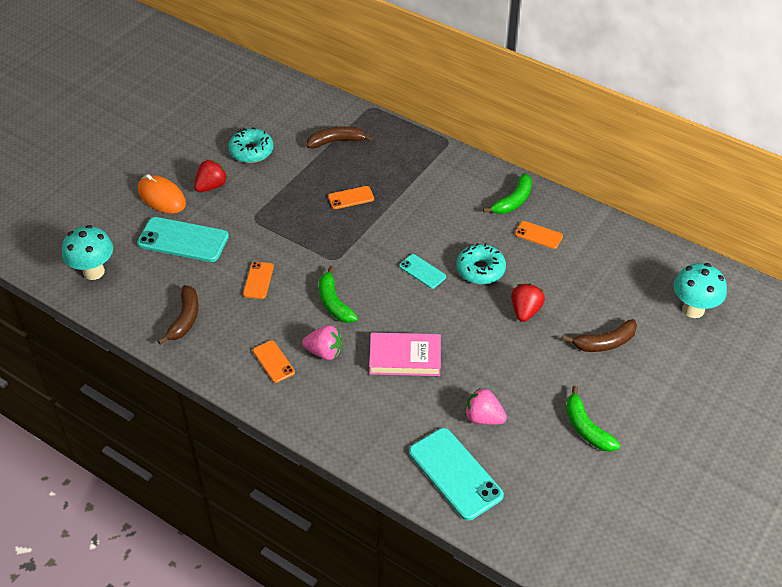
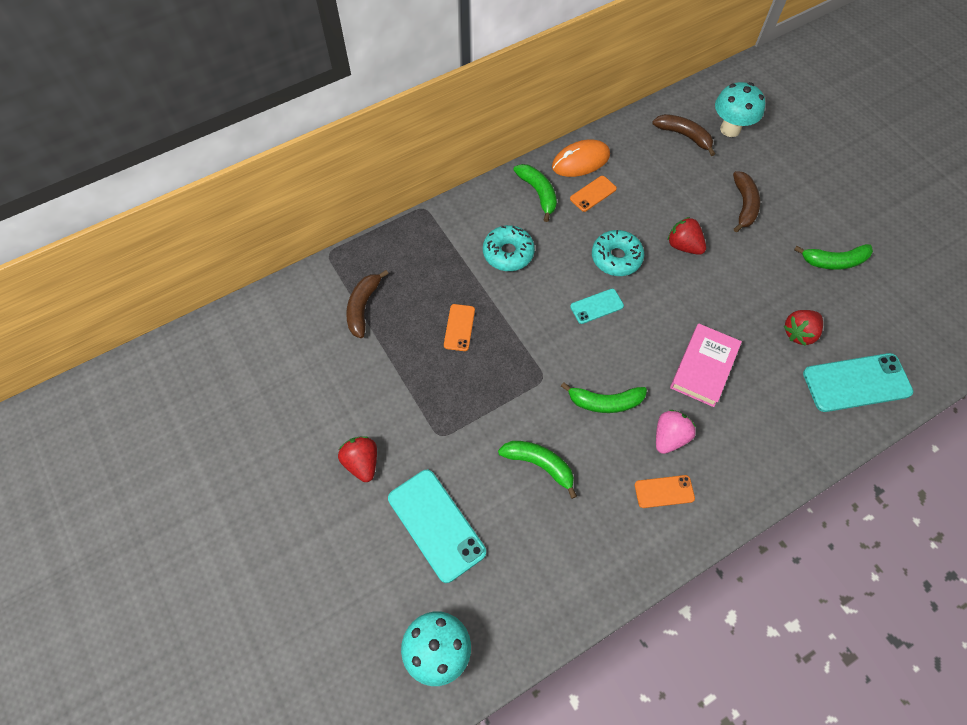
camera: 65 degrees left, 15 degrees up
(161, 197) = (349, 526): orange mouse -> orange mouse (580, 161)
(183, 240) = (436, 525): turquoise phone -> turquoise phone turned 75 degrees counterclockwise
(185, 319) = (564, 565): brown banana -> brown banana (684, 136)
(251, 151) = (327, 398): turquoise donut -> turquoise donut (508, 253)
(258, 280) = (539, 464): orange phone -> green banana
(483, 418) = (799, 333): pink strawberry -> red strawberry

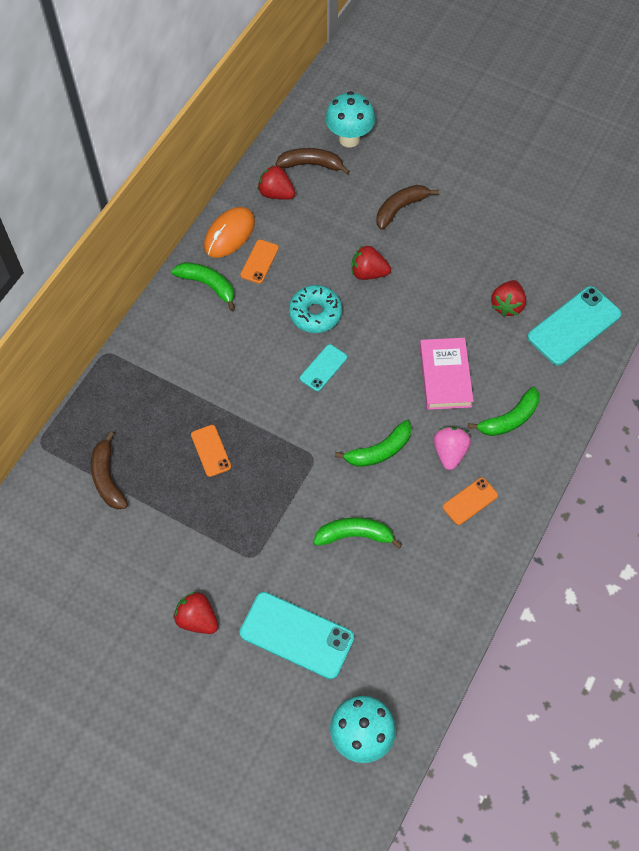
camera: 30 degrees left, 0 degrees up
(508, 253) = (214, 357): turquoise donut -> none
(639, 146) = (276, 193): none -> red strawberry
(744, 205) = (400, 208): brown banana -> brown banana turned 105 degrees counterclockwise
(834, 261) = (503, 225): green banana -> green banana (509, 419)

